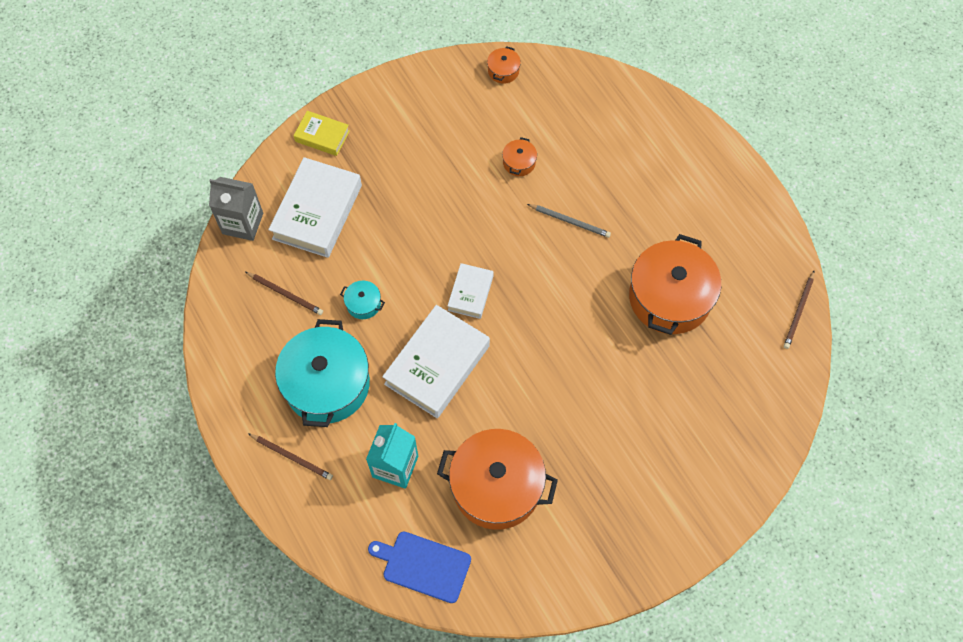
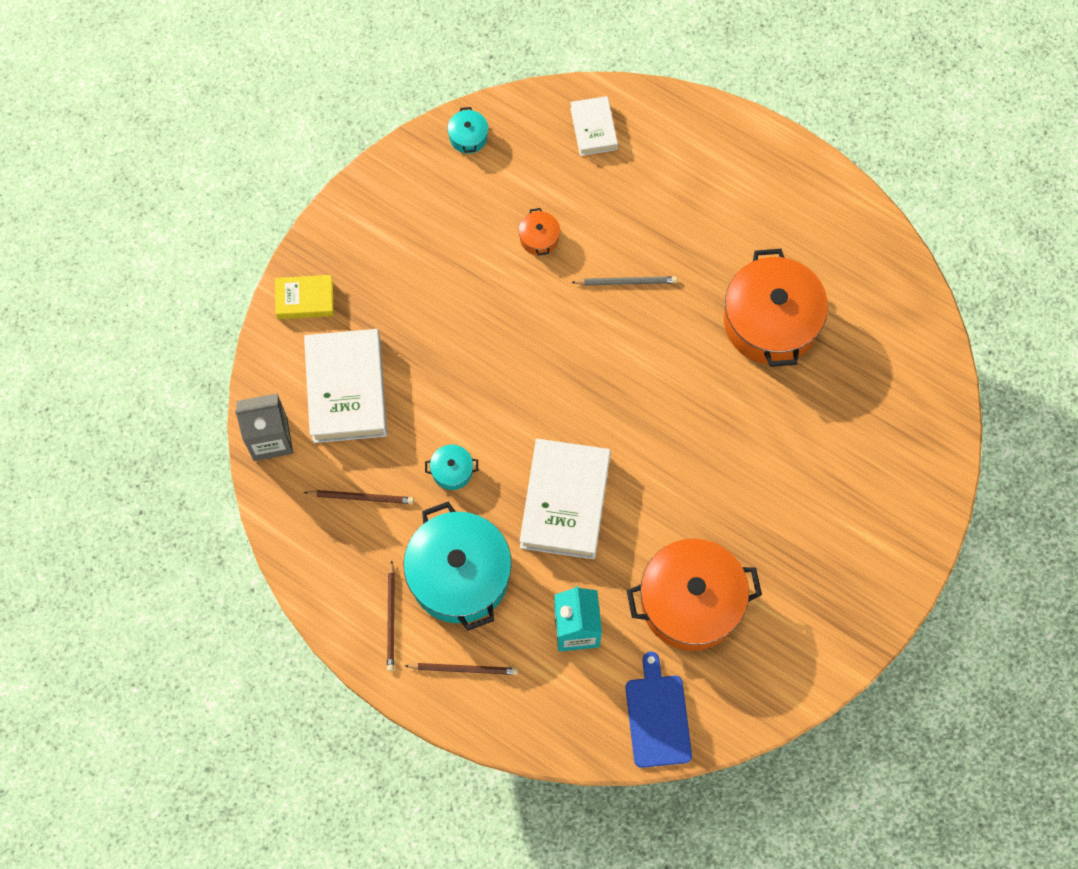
camera: 25 degrees left, 5 degrees up
(423, 566) = (657, 717): blue cutting board -> blue cutting board turned 90 degrees clockwise
(470, 293) = (560, 408): white book -> white book (593, 129)
(503, 71) = (468, 137): orange pot -> turquoise pot
(798, 311) = (908, 279): brown pencil -> brown pencil (391, 618)

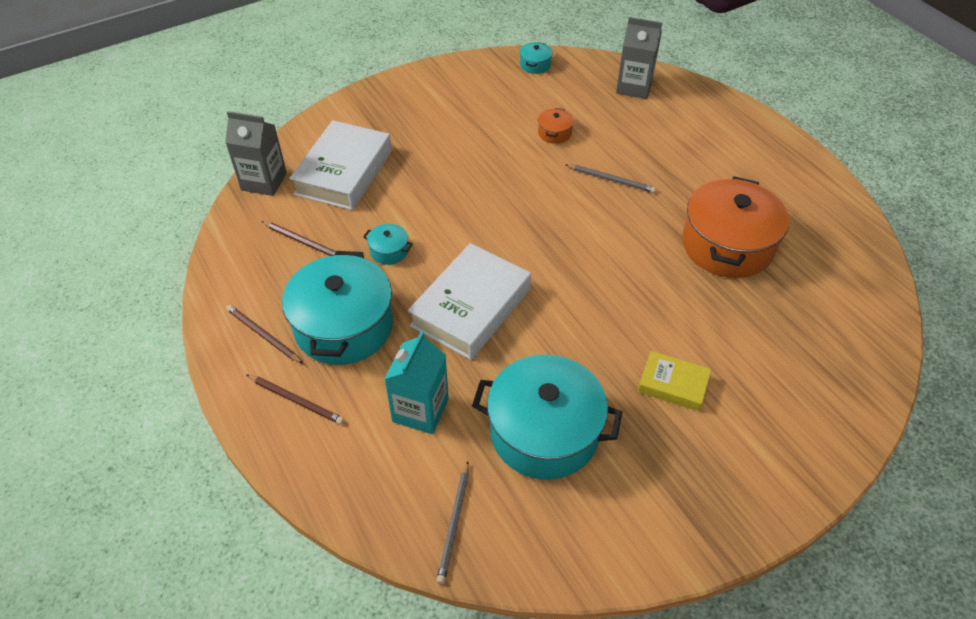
camera: 25 degrees right, 20 degrees down
(305, 299) = (353, 113): yellow book -> yellow book (673, 384)
(391, 618) = (263, 335): brown pencil -> brown pencil turned 105 degrees clockwise
(593, 129) = (634, 87): white book -> grey carton
(657, 717) = (454, 523): blue cutting board -> grey pencil
(690, 602) = (544, 432): orange pot -> turquoise pot

